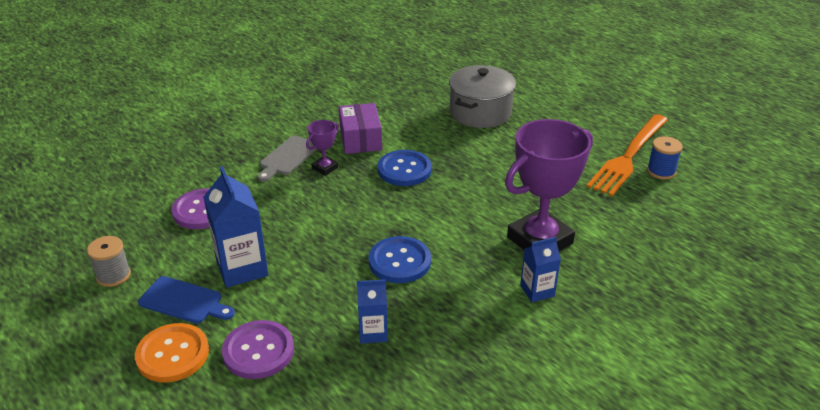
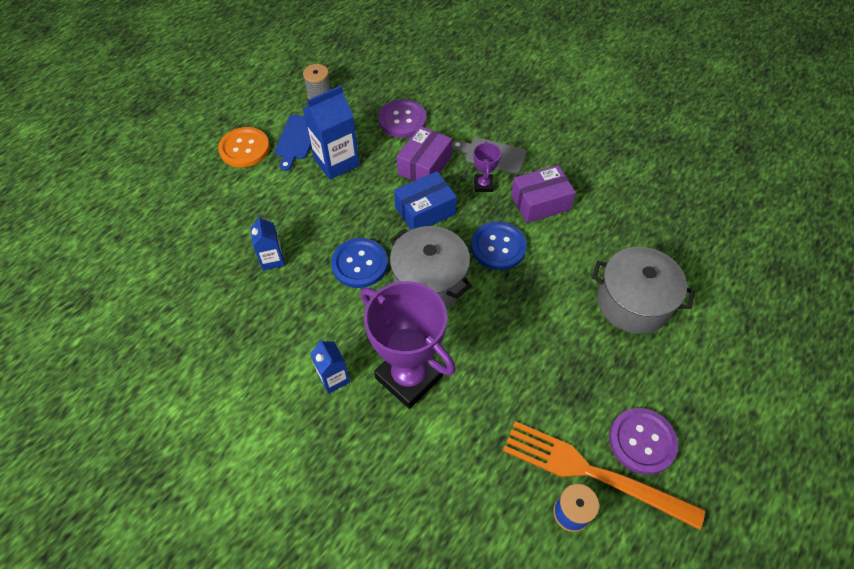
camera: 80 degrees right, 20 degrees up
(258, 351) = (249, 193): purple button -> purple button (642, 441)
(280, 202) = (424, 165): none -> purple box
(325, 168) = (483, 185): purple trophy -> purple trophy turned 60 degrees clockwise
(343, 209) = (425, 211): none -> blue box
(433, 216) = (429, 281): none -> grey pot

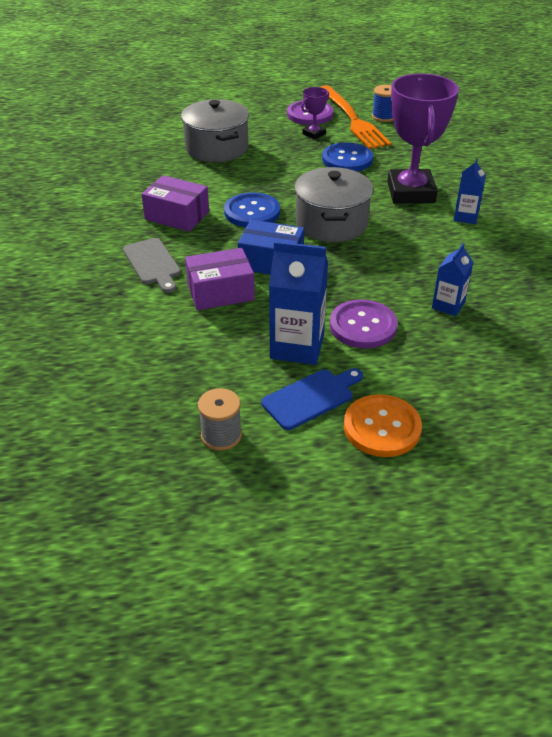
camera: 135 degrees left, 15 degrees down
(359, 264) = (373, 261): blue button -> blue button (347, 159)
(402, 120) = (177, 343): purple button -> purple button (363, 326)
(483, 185) = (197, 249): purple trophy -> purple trophy (314, 134)

